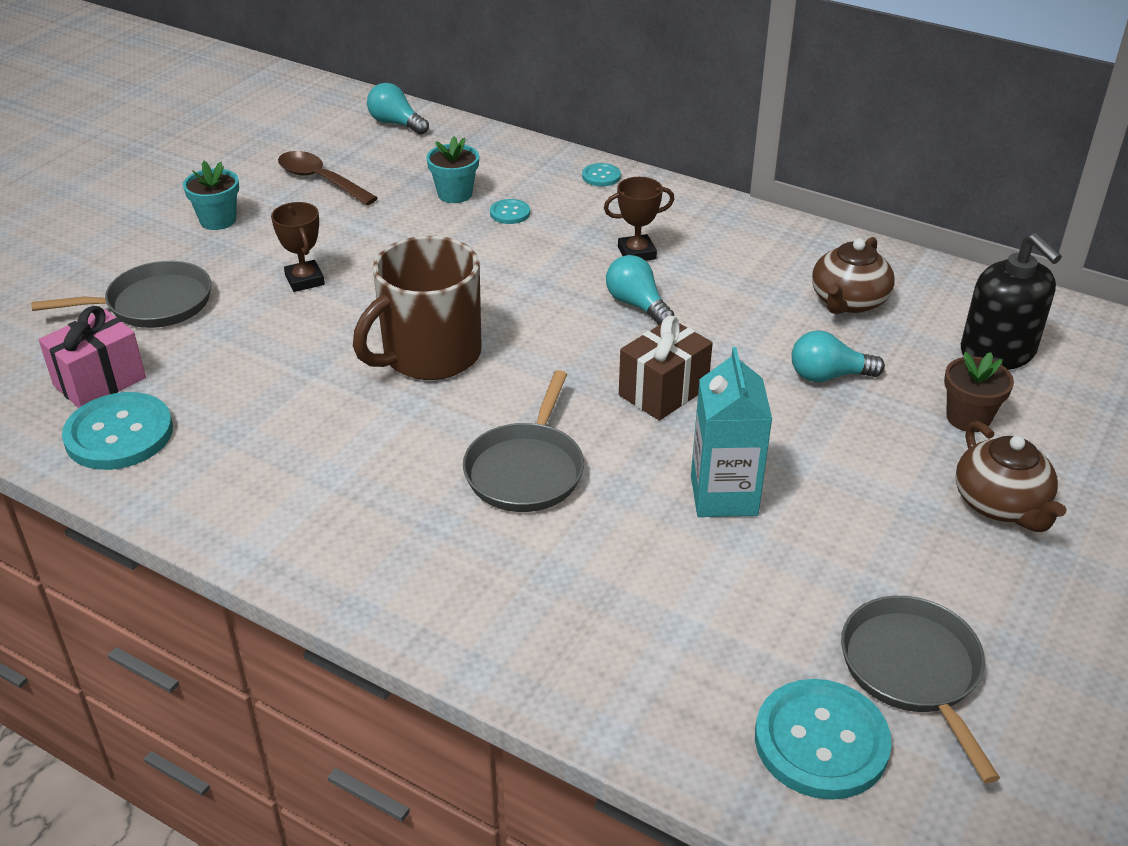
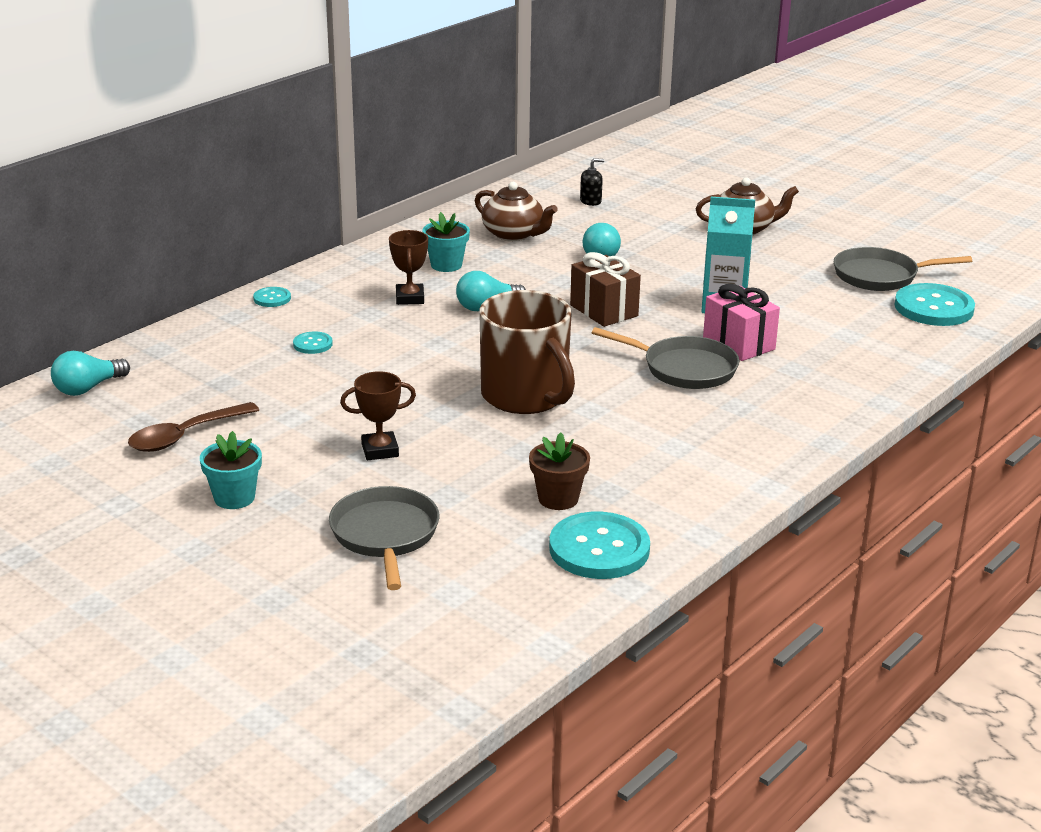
camera: 80 degrees left, 10 degrees down
(99, 381) = (512, 563): pink gift -> pink gift (738, 344)
(455, 194) = (261, 367): turquoise flower pot -> turquoise flower pot (446, 265)
(968, 418) = (659, 222): brown flower pot -> brown flower pot (558, 499)
(997, 352) = (590, 201): black soap dispenser -> black soap dispenser, size x0.46

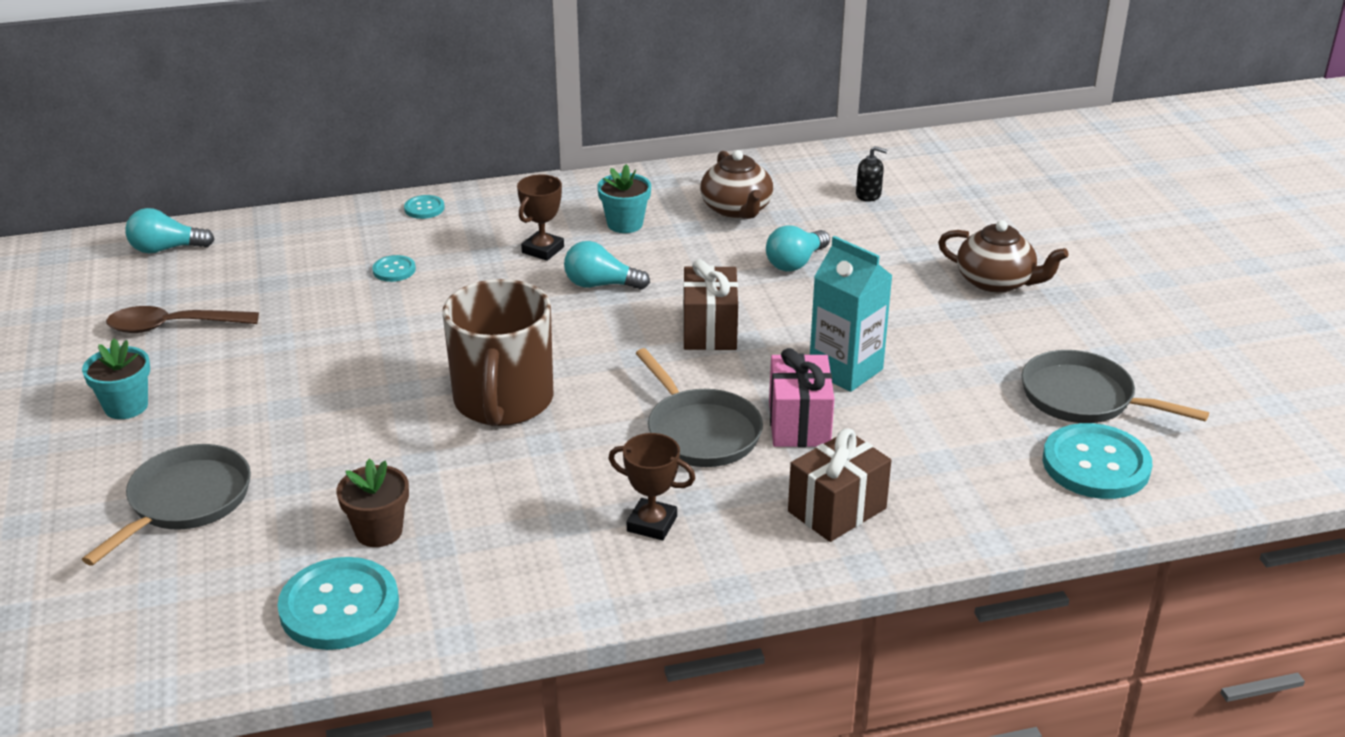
camera: 35 degrees right, 5 degrees up
(380, 450) = (300, 407): brown trophy -> brown trophy (652, 524)
(827, 381) = (837, 510): none -> brown gift

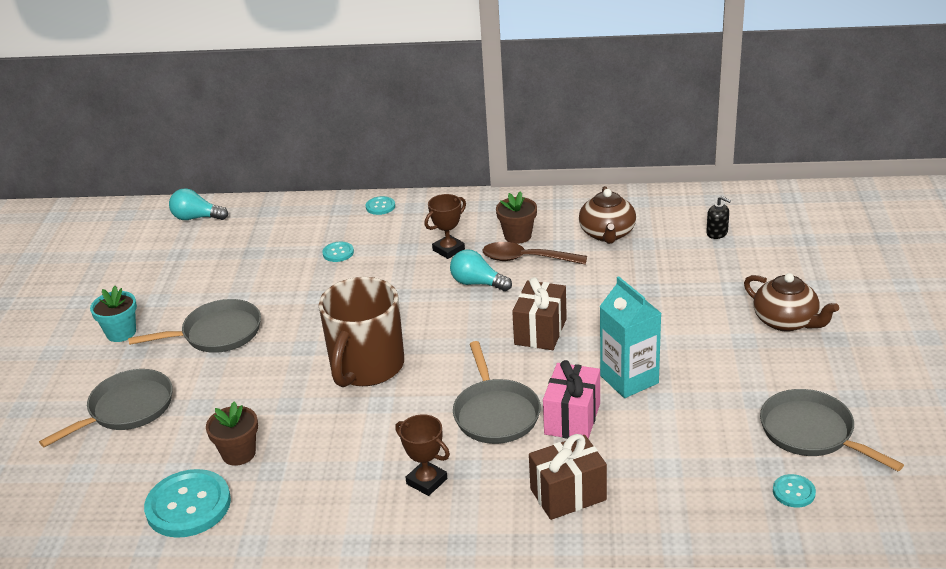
camera: 20 degrees right, 0 degrees up
(172, 326) = (175, 277): brown spoon -> brown spoon (526, 259)
(271, 389) = (217, 333): none -> grey pan
(625, 224) = (517, 236): turquoise flower pot -> brown flower pot
(795, 263) = (632, 284): turquoise light bulb -> none
(1096, 464) = (793, 492): turquoise button -> turquoise button, size x0.48

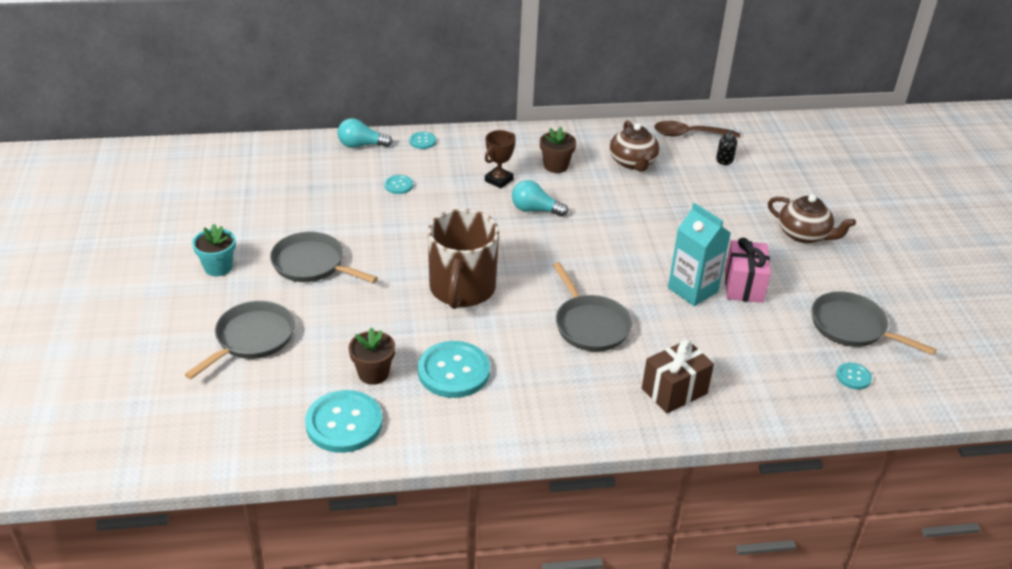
camera: 15 degrees left, 5 degrees up
(196, 218) = (250, 155): turquoise light bulb -> turquoise light bulb (361, 145)
(217, 333) = (312, 264): grey pan -> grey pan turned 120 degrees counterclockwise
(325, 456) = (453, 371): none -> turquoise button
(426, 481) = (551, 387): brown trophy -> none
(526, 259) = (570, 187): brown spoon -> brown spoon (689, 134)
(540, 331) = (604, 251): brown gift -> none
(572, 419) = (656, 326): pink gift -> pink gift (743, 285)

